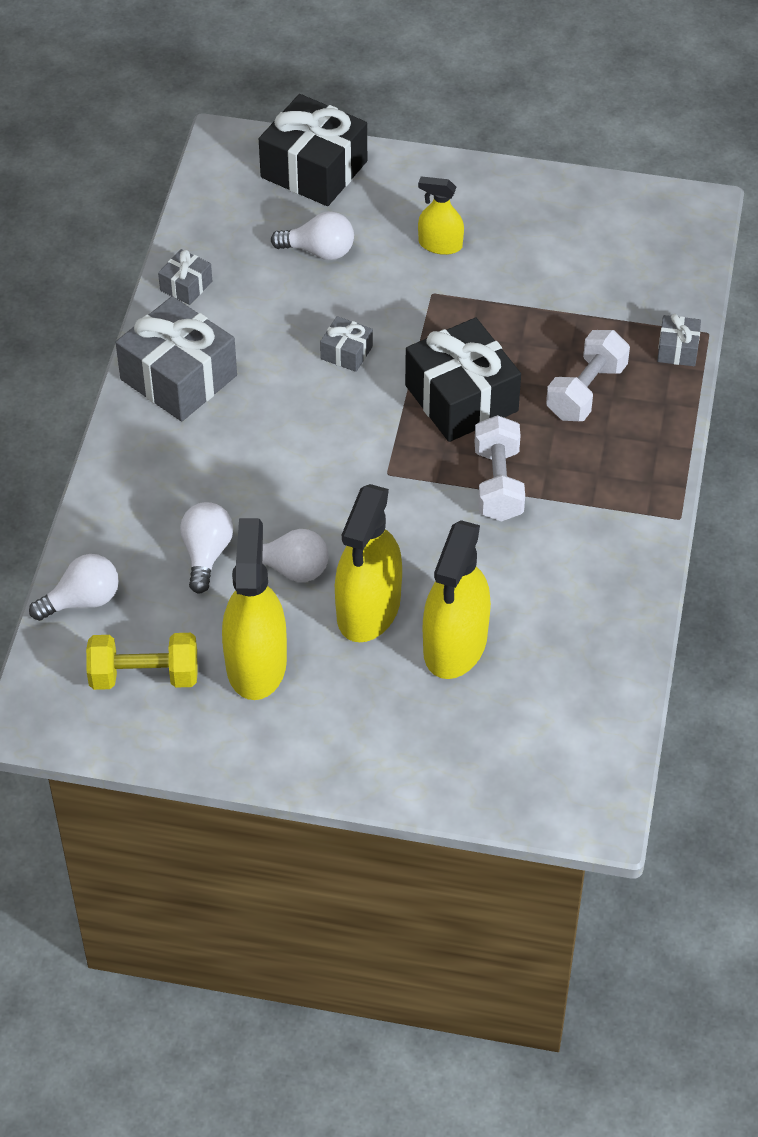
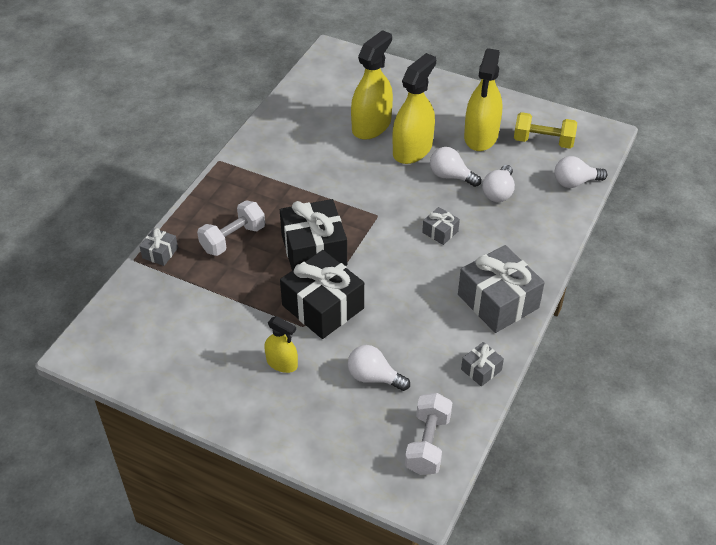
camera: 165 degrees left, 5 degrees down
(314, 169) = (356, 454): black gift -> black gift (323, 307)
(346, 353) = (378, 295): grey gift -> grey gift (440, 232)
(498, 484) = (313, 197): white dumbbell -> white dumbbell (427, 443)

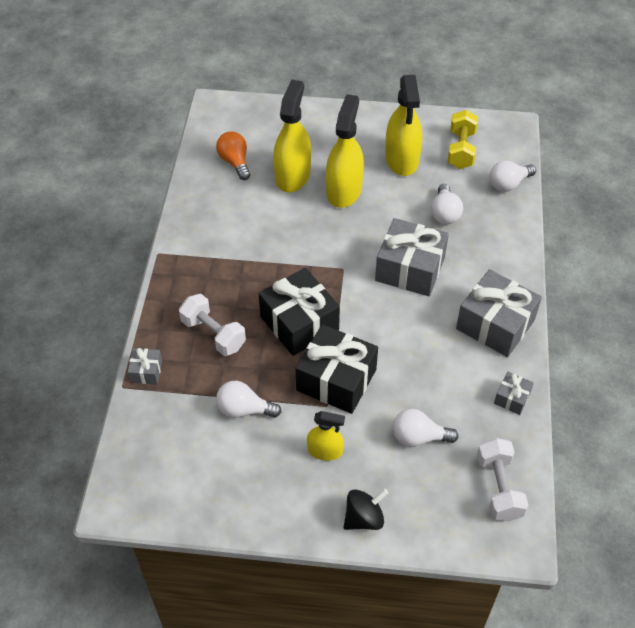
camera: 20 degrees left, 5 degrees up
(233, 239) = (213, 334): white dumbbell -> white dumbbell turned 75 degrees counterclockwise
(288, 430) = (364, 518): none -> black spinning top
(325, 102) = (235, 162): none -> orange light bulb
(440, 232) = (410, 269): grey gift -> grey gift, size x2.13
(451, 176) = (393, 208): white light bulb -> white light bulb (244, 409)
(543, 141) = (461, 150): yellow dumbbell -> yellow dumbbell turned 75 degrees counterclockwise

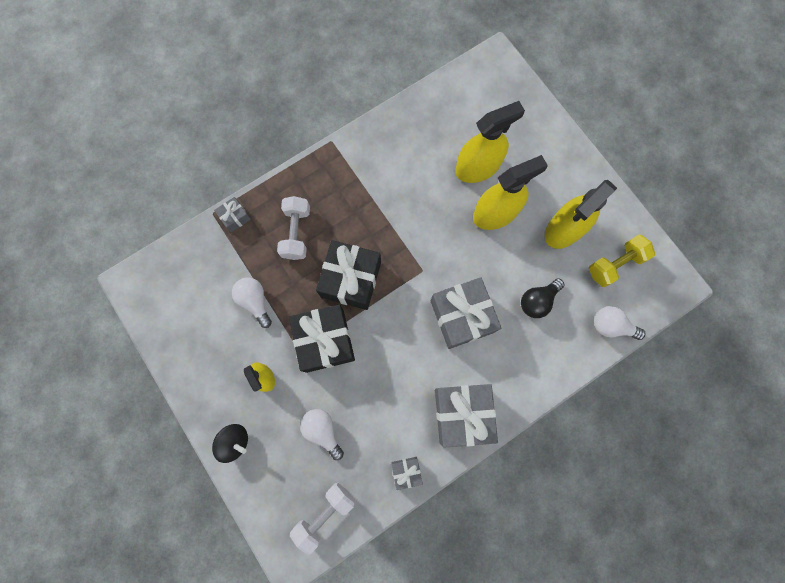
camera: 50 degrees right, 25 degrees up
(235, 162) = (455, 118): orange light bulb -> none
(444, 213) = (537, 301): white light bulb -> black light bulb

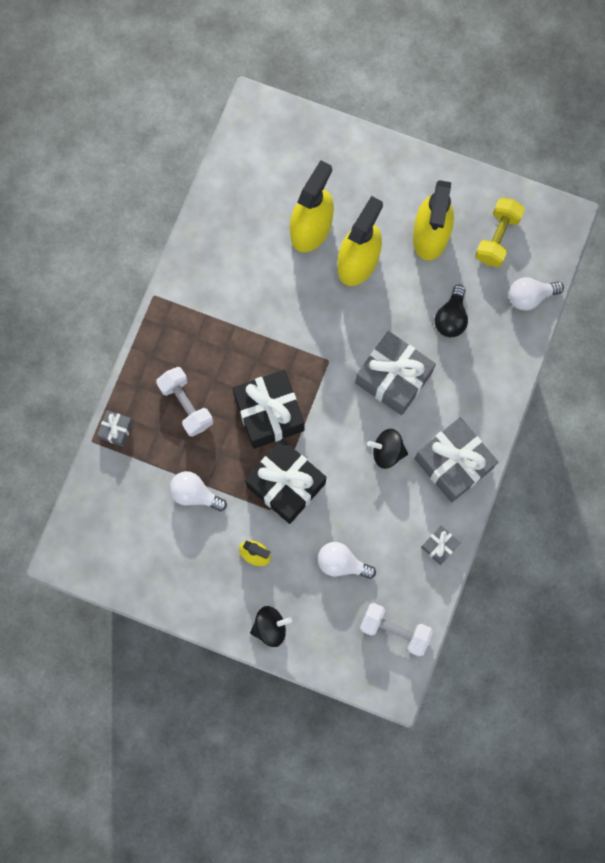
camera: 35 degrees left, 0 degrees up
(325, 514) = (394, 630): white dumbbell -> white dumbbell turned 75 degrees counterclockwise
(418, 369) = (387, 452): none -> black spinning top

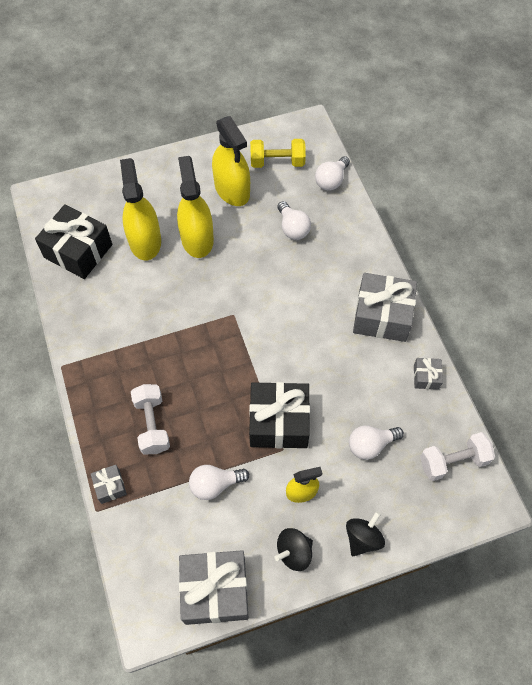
camera: 40 degrees left, 15 degrees down
(186, 405) = (152, 424): white dumbbell -> white dumbbell turned 60 degrees clockwise
(269, 413) = (221, 382): black gift -> black gift (78, 251)
(387, 452) = (330, 343): black spinning top -> black spinning top (294, 552)
(393, 378) = (289, 292): grey gift -> grey gift (215, 591)
(451, 318) = (292, 228): black light bulb -> white light bulb
(497, 238) = (277, 162): yellow dumbbell -> yellow dumbbell turned 75 degrees counterclockwise

